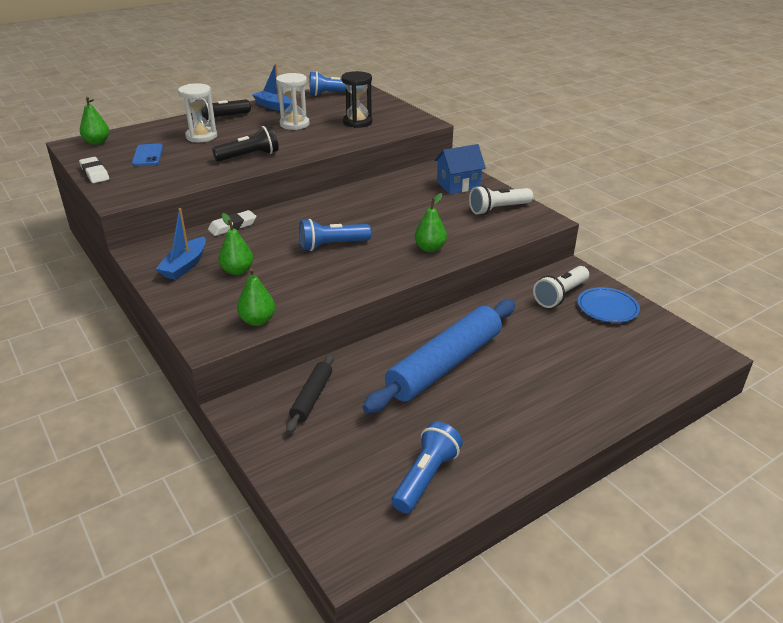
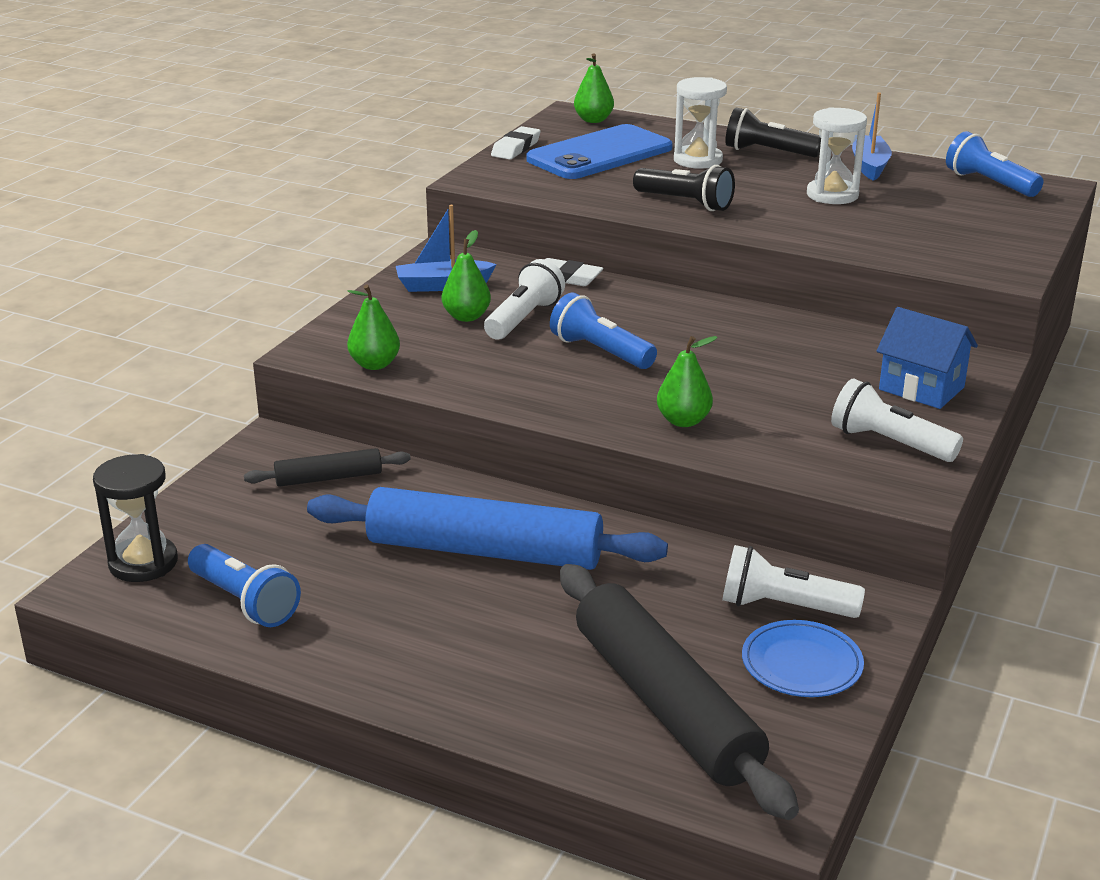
camera: 60 degrees right, 5 degrees down
(147, 155) = (599, 154): blue phone -> blue phone, size x1.98
(264, 254) = (523, 319): none -> white flashlight
(357, 122) = (916, 229): black hourglass -> black hourglass (143, 563)
(425, 477) = (244, 601): blue flashlight -> blue flashlight turned 45 degrees clockwise
(617, 355) = (666, 704): none -> black rolling pin

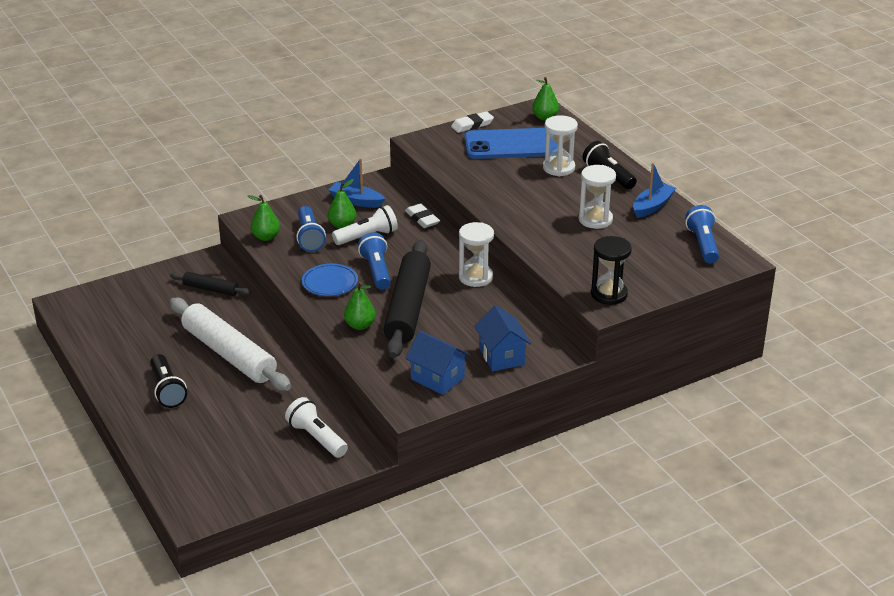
camera: 35 degrees right, 5 degrees up
(143, 563) = (94, 300): black hourglass -> black hourglass (609, 294)
(244, 601) = (111, 335): blue flashlight -> blue flashlight (309, 237)
(484, 551) = (229, 354): blue rolling pin -> white rolling pin
(666, 704) = (210, 455): black rolling pin -> black rolling pin (408, 308)
(685, 203) = (505, 196): black flashlight -> black flashlight (167, 390)
(740, 316) = (475, 277): none -> white hourglass
(801, 664) = (287, 466): blue plate -> blue plate (330, 283)
(889, 443) = (437, 378): white flashlight -> blue house

